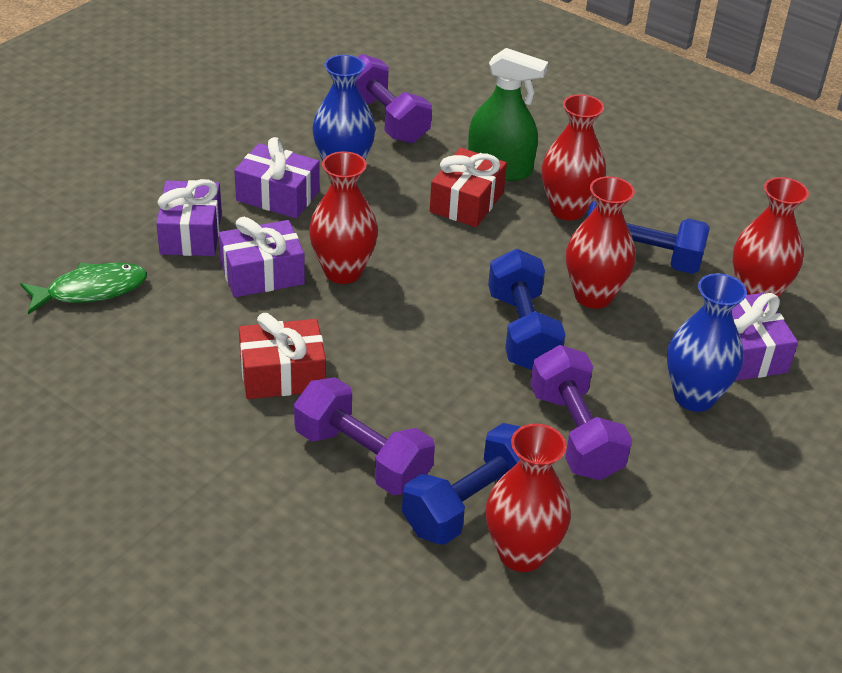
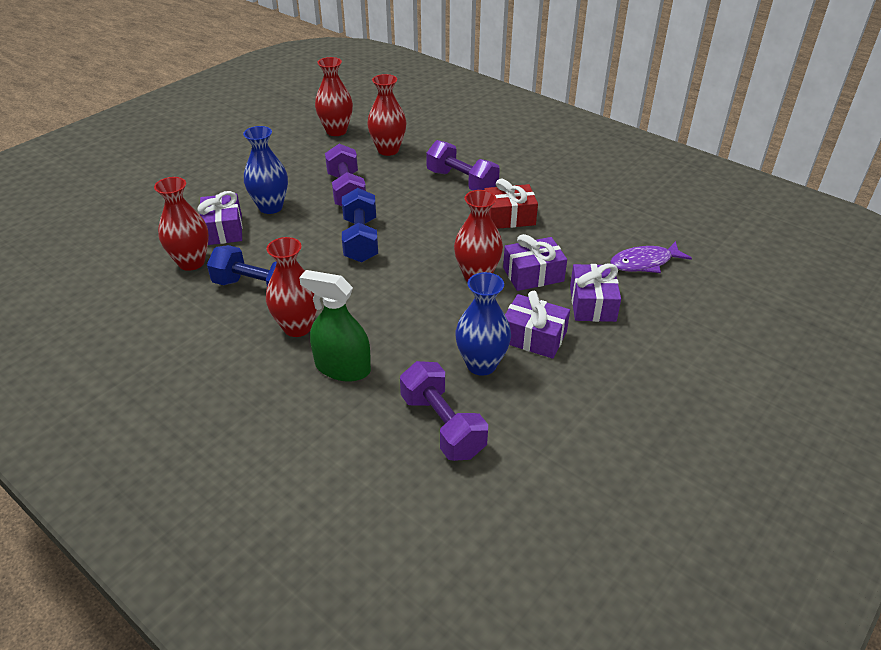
camera: 175 degrees left, 0 degrees up
(91, 290) = (644, 263): green fish -> purple fish
(467, 202) = (378, 333): red gift -> none
(472, 505) = (408, 165): blue dumbbell -> none
(593, 296) = (305, 261): red vase -> red vase (336, 131)

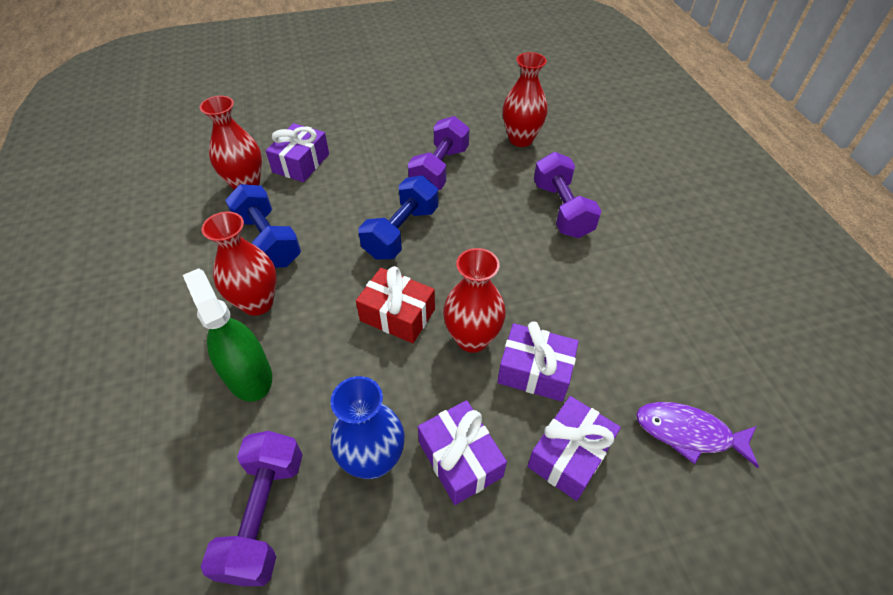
camera: 35 degrees right, 10 degrees up
(270, 207) = (359, 157): blue vase -> none
(336, 131) = (491, 98): red vase -> none
(509, 217) = (574, 279): red gift -> red gift (397, 315)

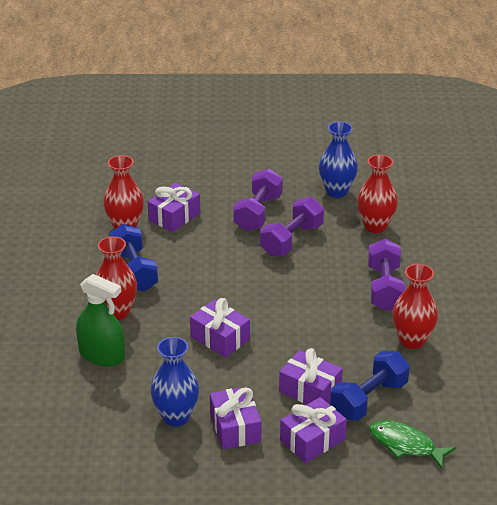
camera: 15 degrees right, 15 degrees down
(248, 375) = (102, 355): green spray bottle -> green spray bottle turned 135 degrees clockwise
(264, 515) = (97, 430): purple dumbbell -> purple dumbbell (258, 213)
(397, 315) = (220, 338): red gift -> purple gift
(401, 232) = (242, 283): blue dumbbell -> blue dumbbell (369, 400)
(466, 108) = (337, 191): none -> blue vase
(472, 338) = (271, 362): red vase -> red vase (412, 340)
(688, 433) = (405, 445): purple fish -> green fish

